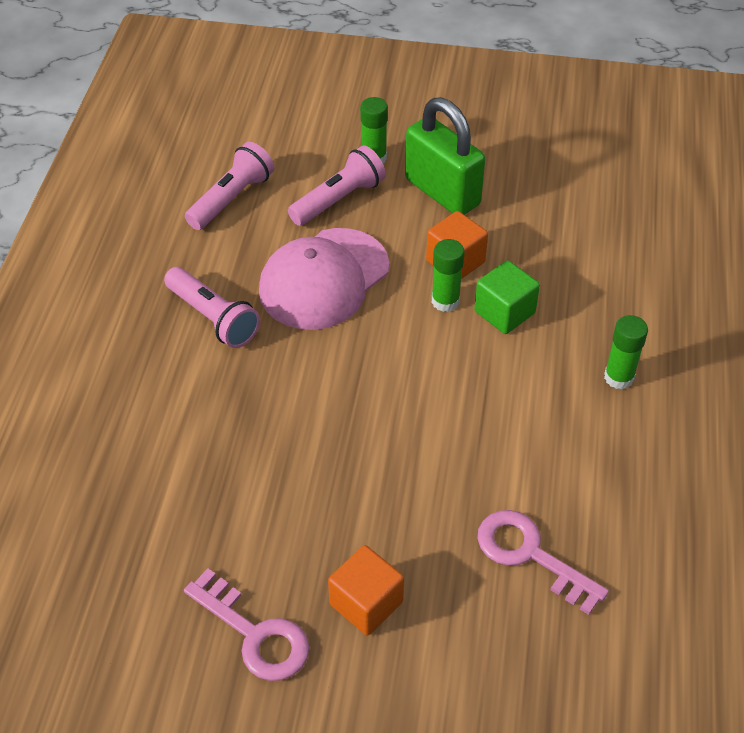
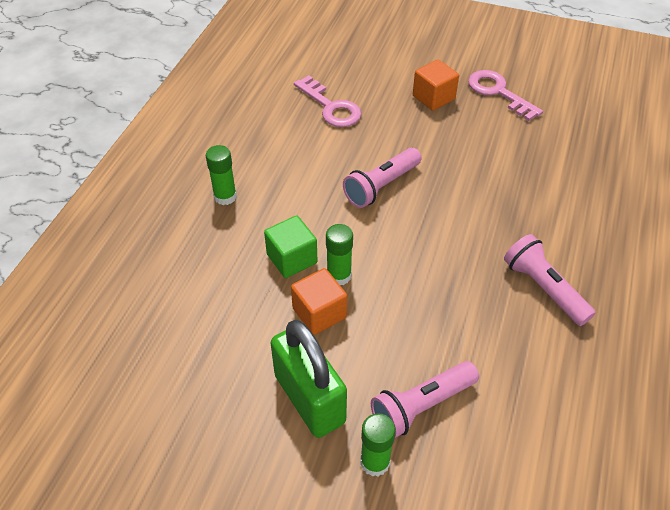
camera: 170 degrees left, 0 degrees up
(232, 199) = (538, 425): pink flashlight -> pink flashlight (381, 186)
(324, 279) = (444, 312): pink cap -> none

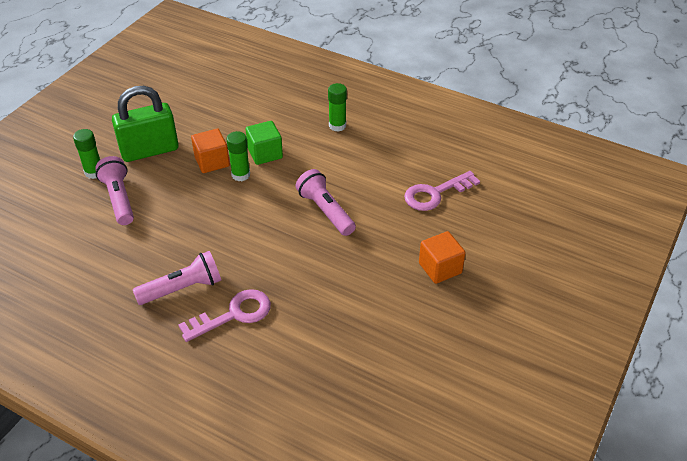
camera: 100 degrees right, 5 degrees down
(498, 92) = (442, 323): pink key -> pink key (233, 314)

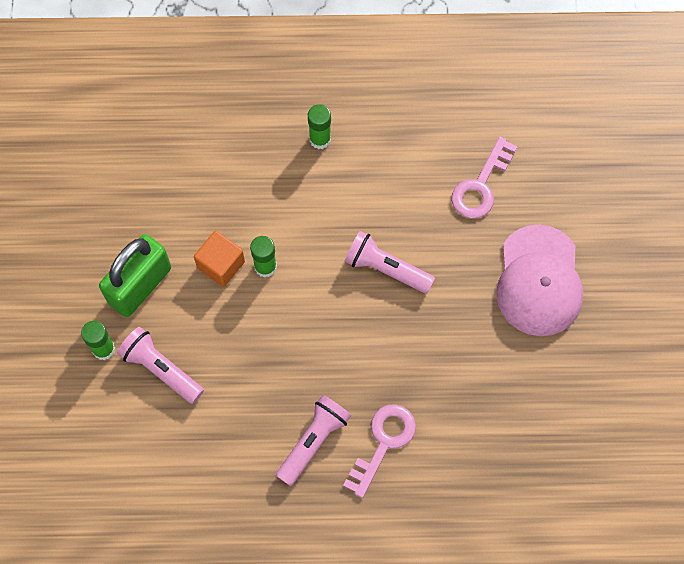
camera: 30 degrees left, 25 degrees up
(265, 153) = (269, 222): green cube -> none
(440, 268) = (539, 281): orange cube -> pink cap

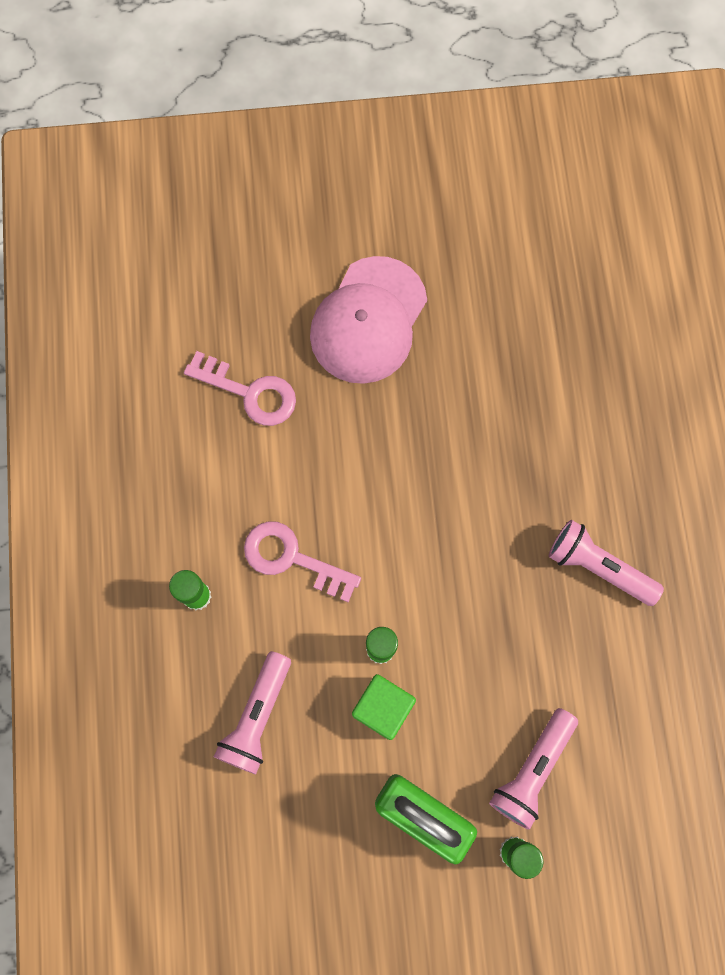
camera: 95 degrees left, 5 degrees up
(221, 264) = (383, 708): orange cube -> green cube
(383, 443) = (588, 485): pink key -> pink key (292, 558)
(386, 268) = (369, 498): pink flashlight -> pink flashlight (257, 716)
(539, 281) = (368, 320): pink cap -> pink cap turned 120 degrees clockwise

